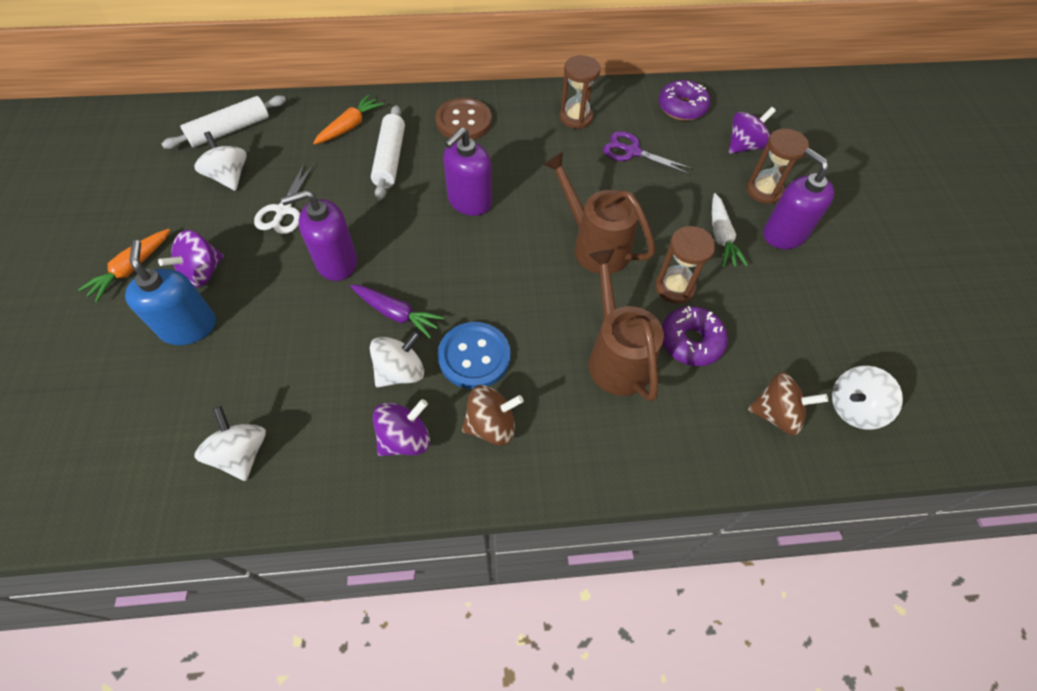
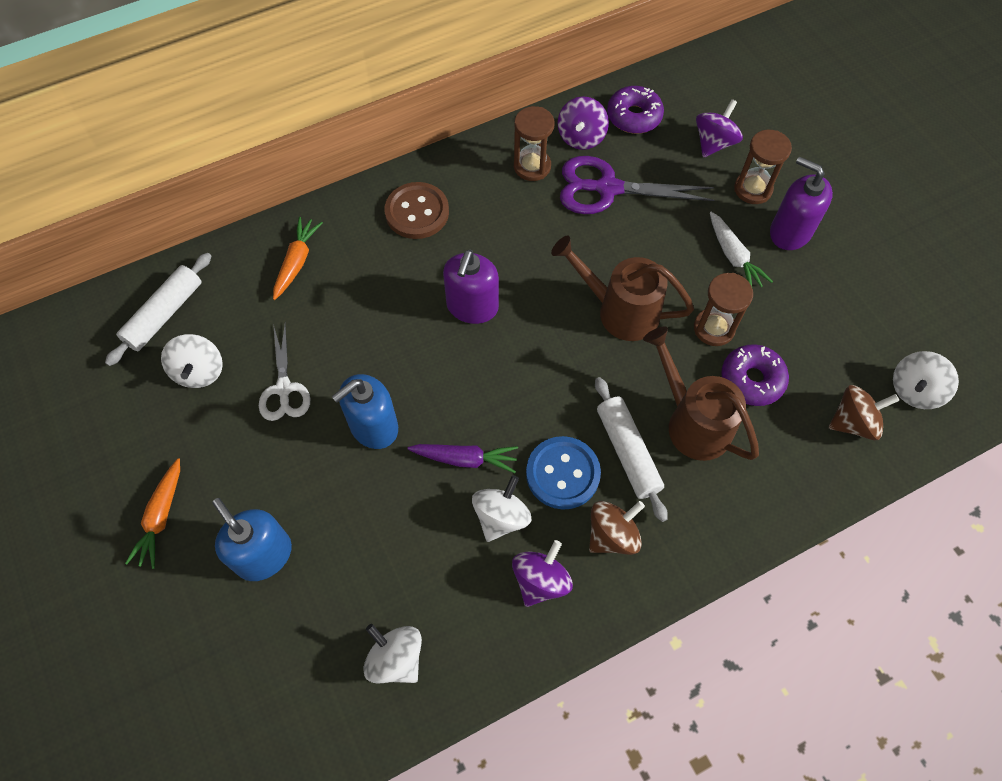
camera: 20 degrees left, 5 degrees up
(203, 272) = (240, 491): purple spinning top -> purple spinning top (581, 137)
(229, 177) = (199, 371): white spinning top -> white spinning top turned 135 degrees counterclockwise
(336, 262) = (373, 426): purple soap dispenser -> blue soap dispenser
(390, 159) = (363, 286): white rolling pin -> white rolling pin (627, 452)
(632, 152) = (608, 188): purple scissors -> purple scissors, size x1.56

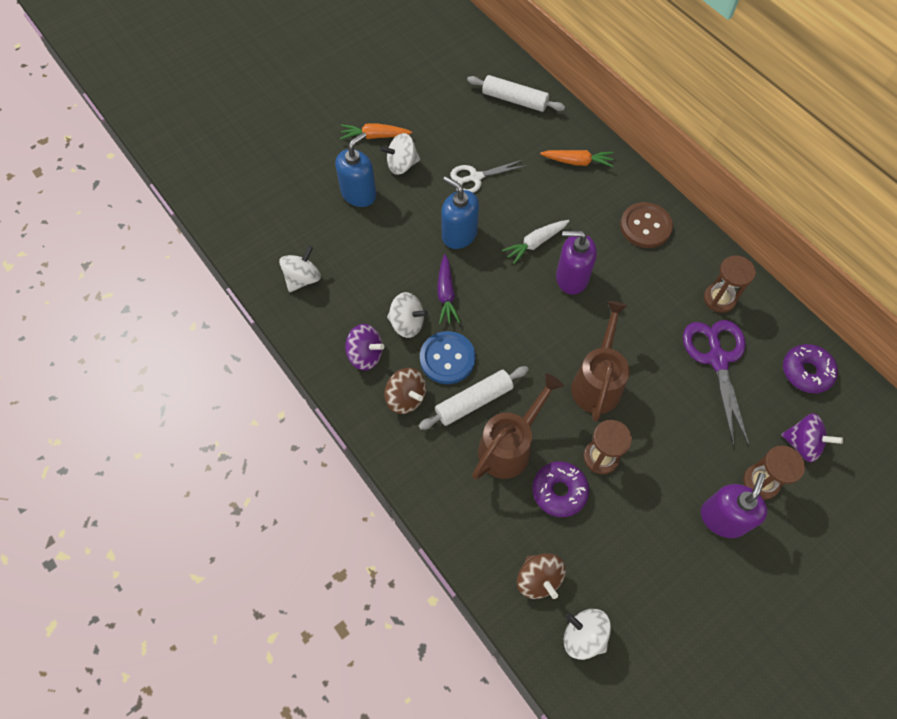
camera: 80 degrees right, 0 degrees up
(199, 371) = (477, 129): white spinning top -> white spinning top (402, 165)
(581, 137) = (765, 332): purple spinning top -> none
(733, 256) = (679, 469): white carrot -> white carrot (535, 243)

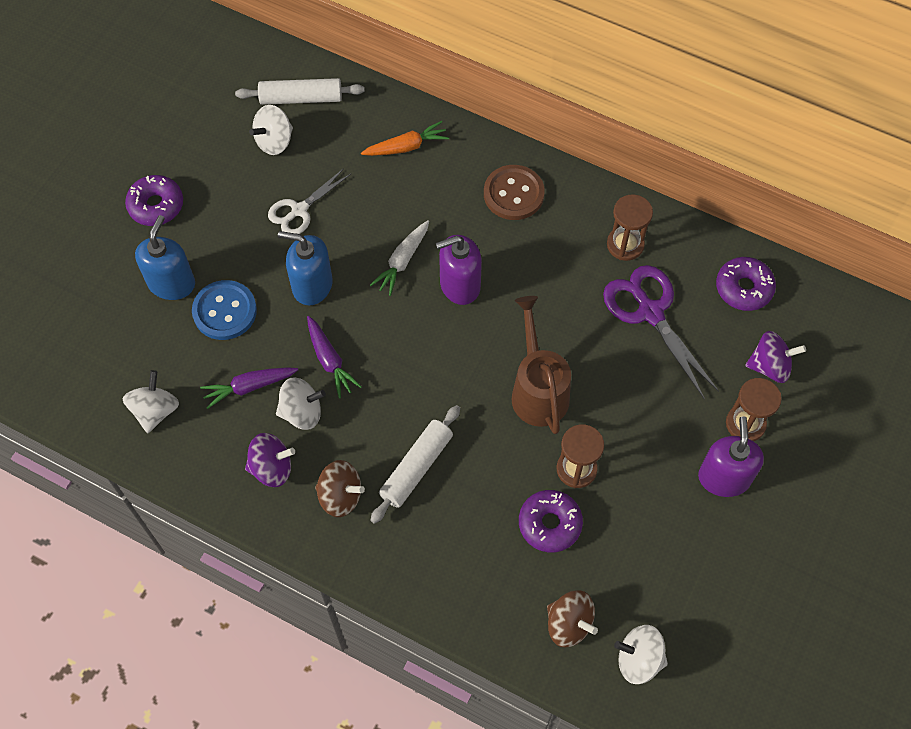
camera: 25 degrees left, 0 degrees up
(374, 136) = (156, 205): orange carrot -> purple donut
(378, 289) = (249, 387): none -> purple carrot
(402, 165) = (206, 228): white spinning top -> white spinning top (274, 141)
(447, 358) = (365, 433): blue button -> blue button (225, 311)
(510, 446) = (477, 499): brown watering can -> none

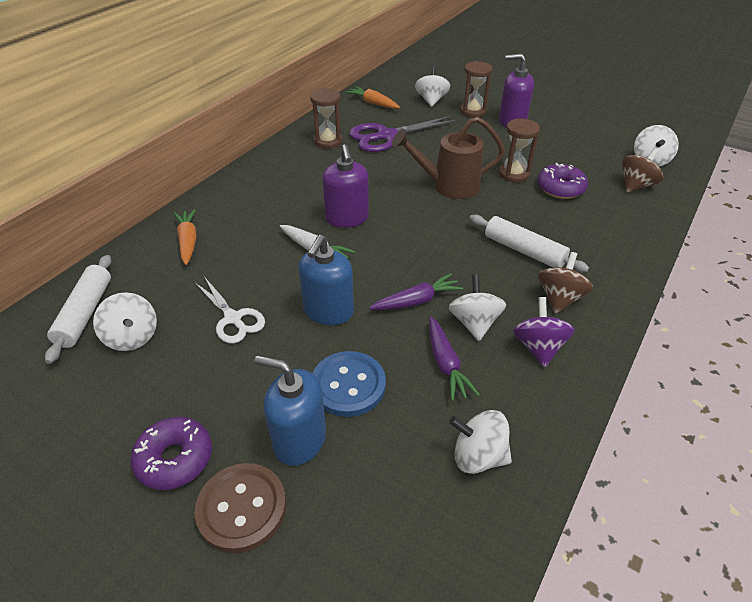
camera: 85 degrees left, 20 degrees down
(513, 194) = (264, 186): brown button -> brown button (242, 508)
(743, 288) = (373, 103): purple donut -> orange carrot
(770, 366) = (431, 100): purple spinning top -> white spinning top

